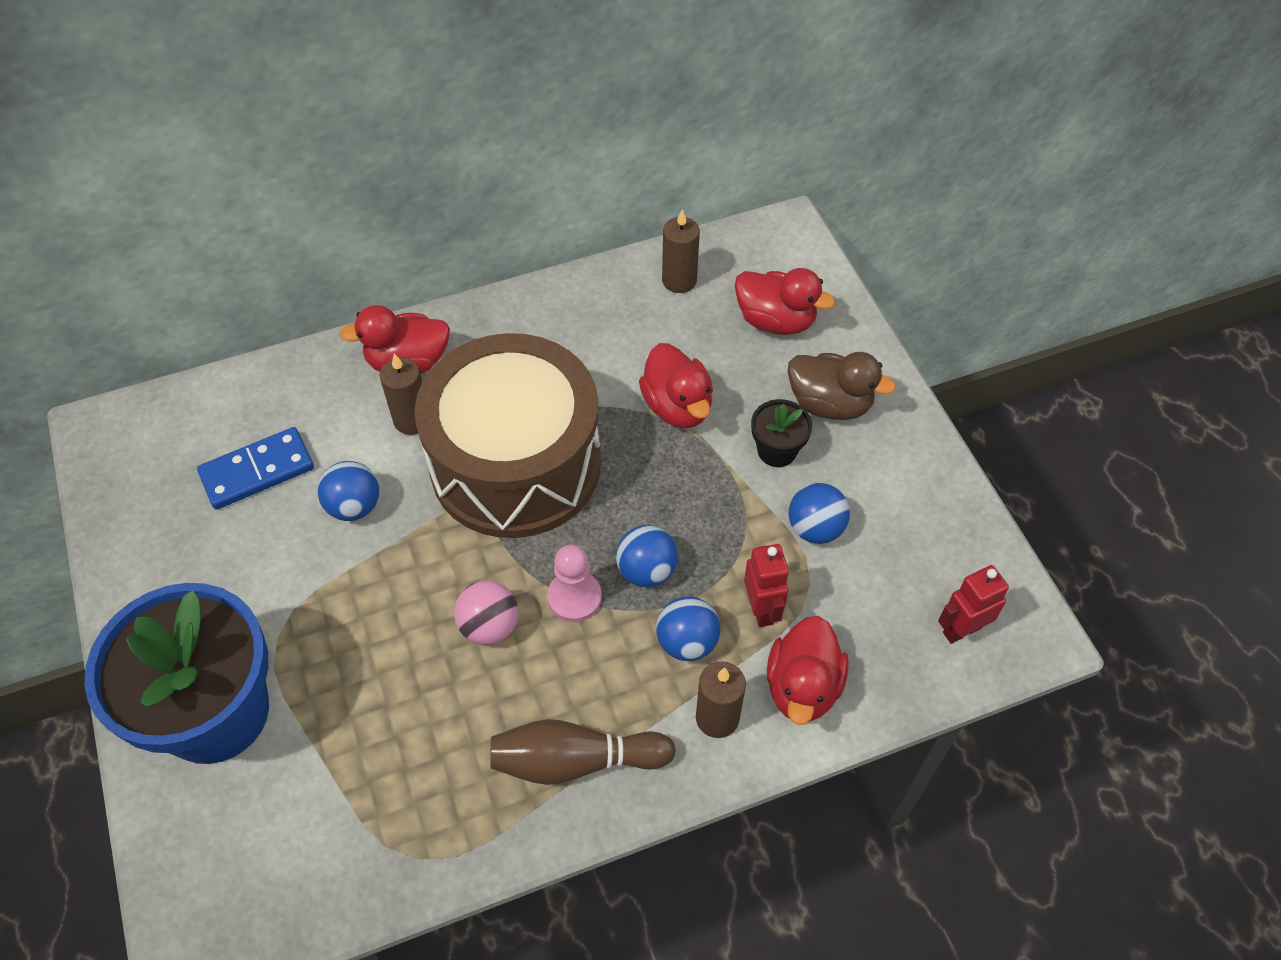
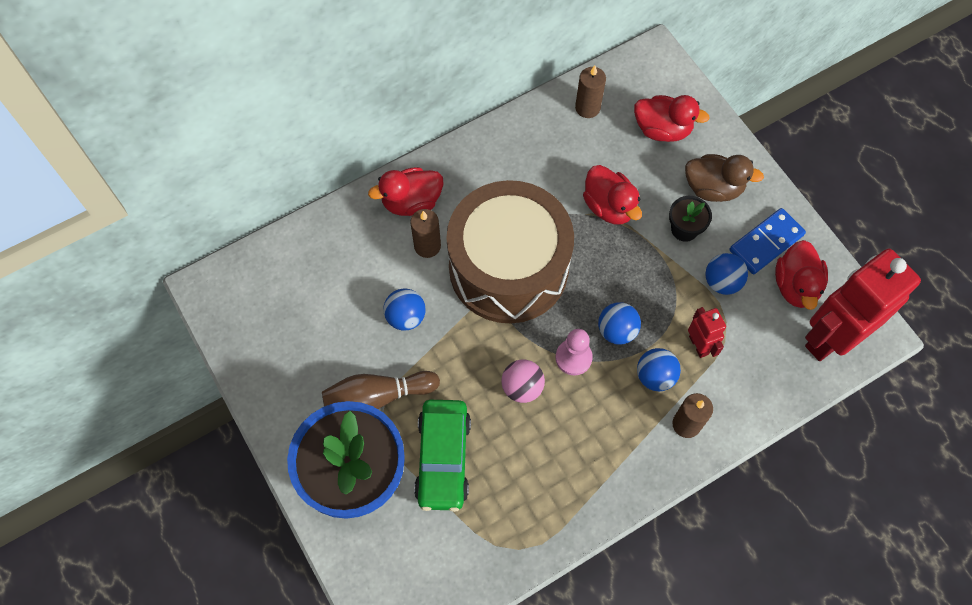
camera: 10 degrees left, 10 degrees up
(257, 471) = (330, 302): blue domino -> blue domino (766, 243)
(347, 706) = (443, 458): none -> green car
(575, 761) = (602, 468): brown bowling pin -> brown bowling pin (378, 396)
(802, 687) = (736, 394): red duck -> red duck (795, 286)
(961, 630) = (830, 337): red robot -> red robot, size x2.19

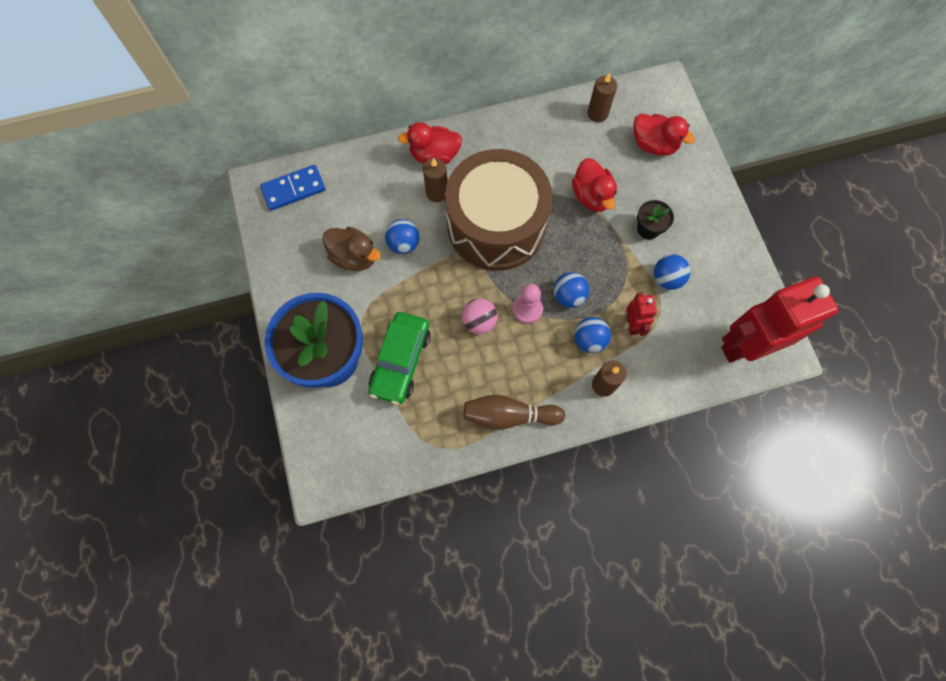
camera: 15 degrees right, 5 degrees up
(378, 396) = (364, 300): brown bowling pin -> brown bowling pin (509, 415)
(713, 188) = (682, 201): brown duck -> brown duck (354, 257)
(766, 243) = (713, 256): blue domino -> blue domino (294, 189)
(795, 286) = (727, 297): red duck -> none

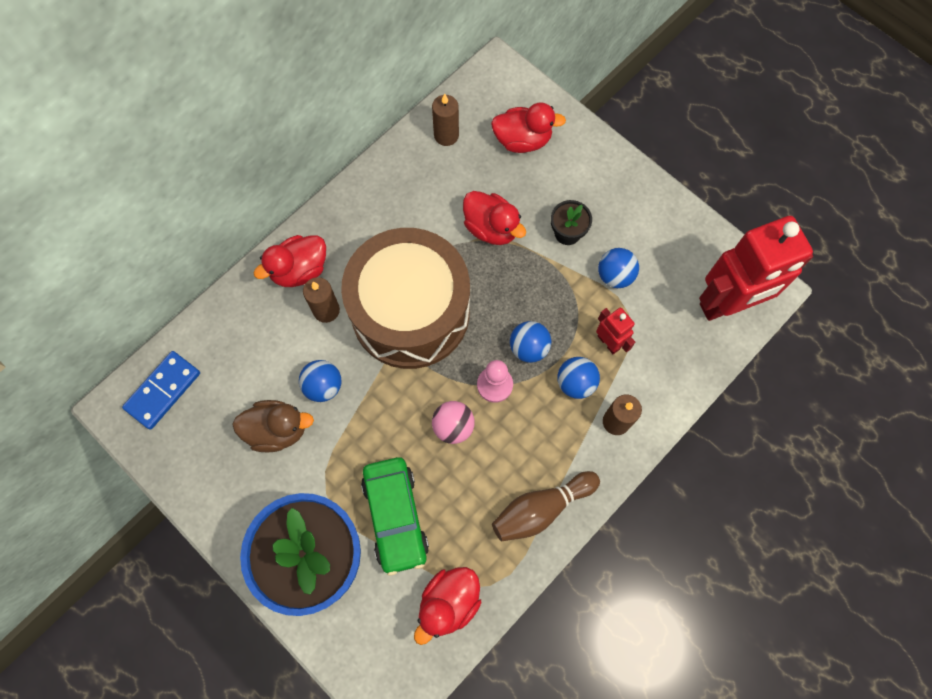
camera: 30 degrees left, 0 degrees up
(402, 442) = (449, 603): none -> red duck
(745, 346) = (727, 304): red robot -> red robot turned 150 degrees counterclockwise

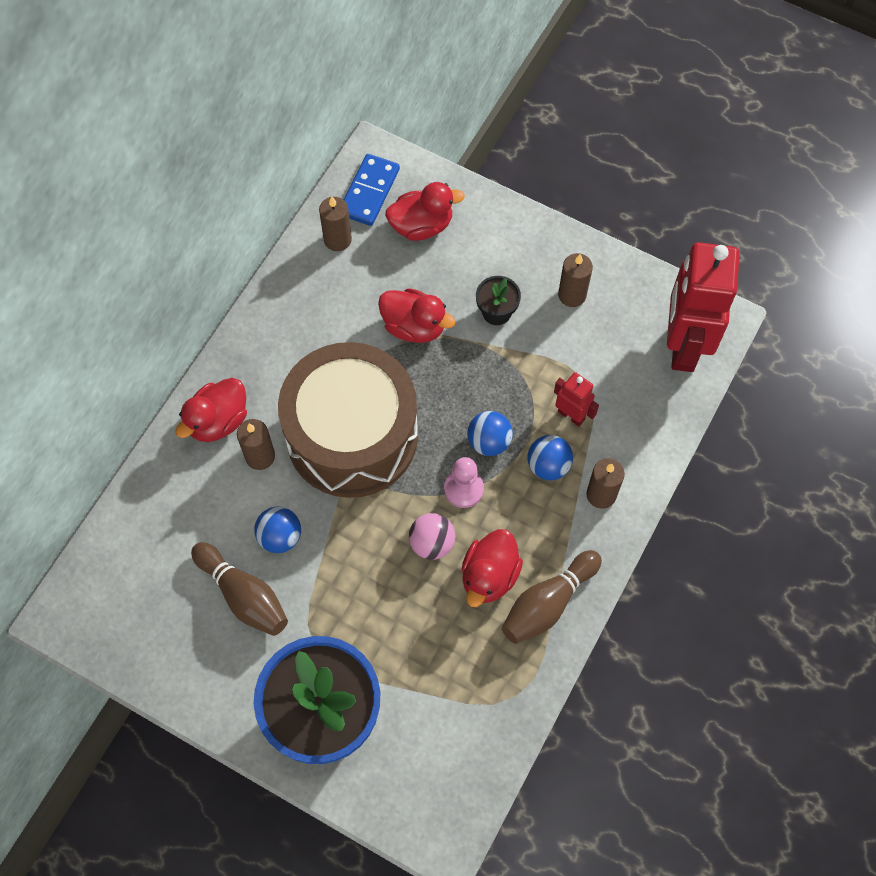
camera: 15 degrees left, 5 degrees down
(163, 391) = (105, 586): blue domino -> blue domino (369, 192)
(277, 430) = (243, 595): brown duck -> brown bowling pin
(395, 516) = (397, 651): green car -> none
(449, 603) = (478, 724): red duck -> red duck (489, 576)
(615, 275) = (559, 344): blue ball -> none
(639, 233) = (572, 295): none -> brown candle
(727, 304) = (683, 345): red robot -> red robot turned 135 degrees clockwise

